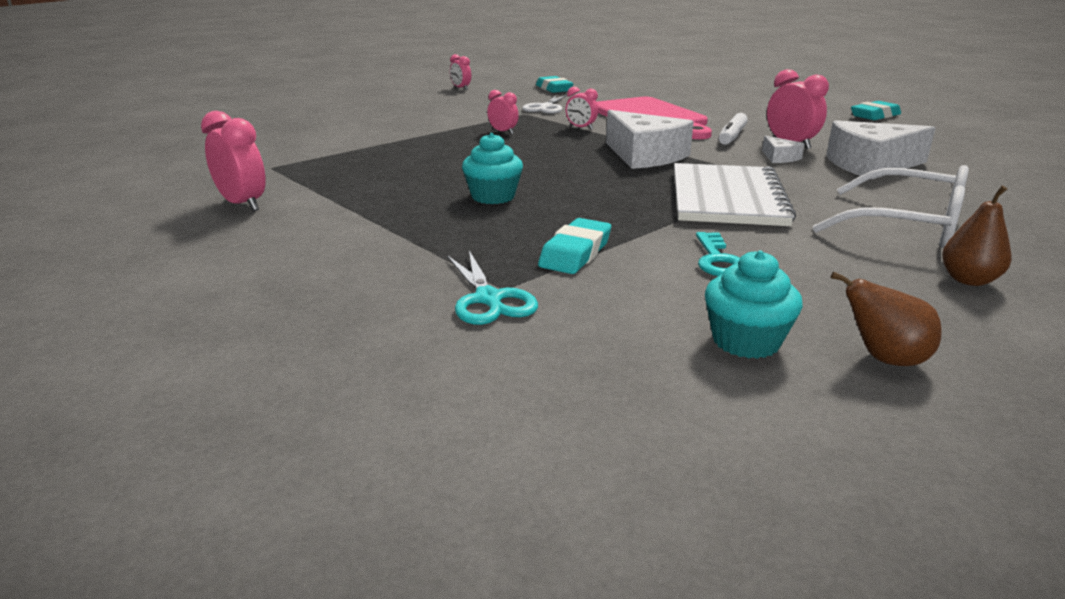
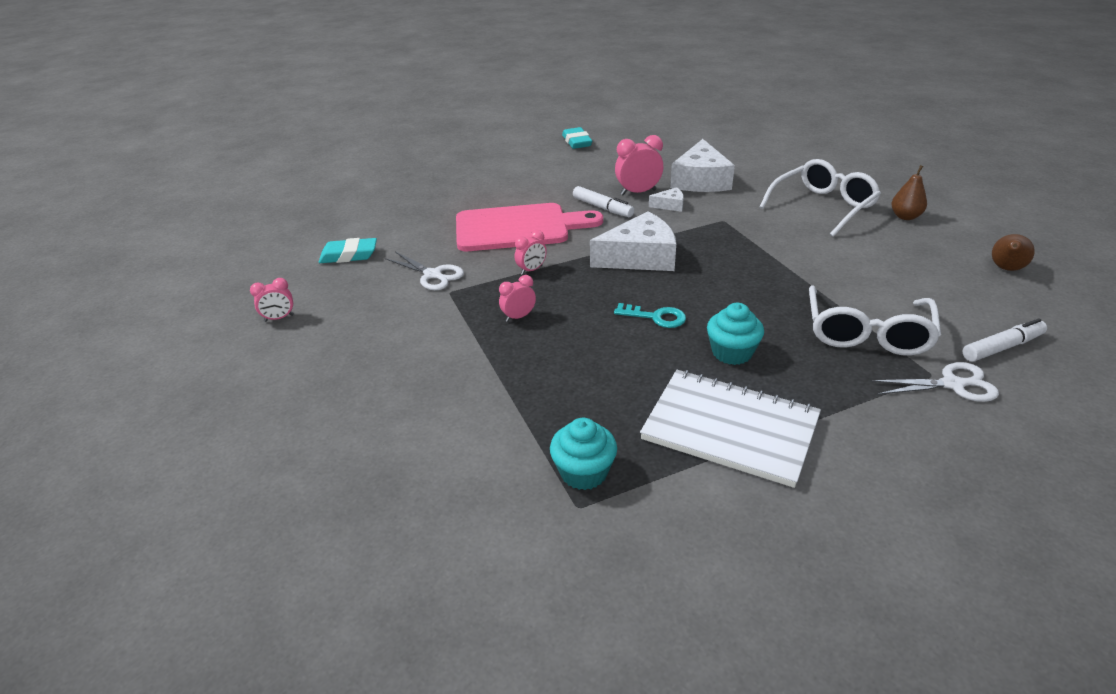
camera: 70 degrees left, 10 degrees up
(243, 204) = (719, 529): pink clock -> none
(488, 299) = (952, 384): turquoise scissors -> white scissors
(575, 253) = (867, 333): turquoise eraser -> white glasses
(604, 338) = (1002, 347): none -> white marker
(718, 260) = (878, 281): turquoise key -> turquoise key (655, 317)
(726, 198) = (759, 249): white notebook -> white notebook (730, 429)
(746, 341) = (995, 301): turquoise cupcake -> turquoise cupcake (583, 472)

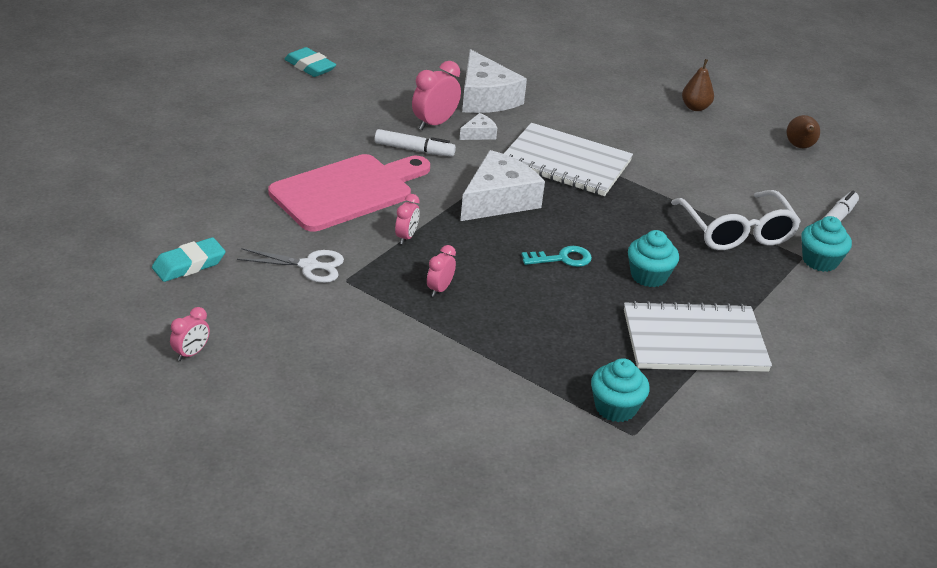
camera: 35 degrees left, 0 degrees up
(731, 240) = (566, 163): none -> white notebook
(823, 206) = (620, 109): white glasses -> none
(952, 384) = (820, 261): white scissors -> turquoise cupcake

